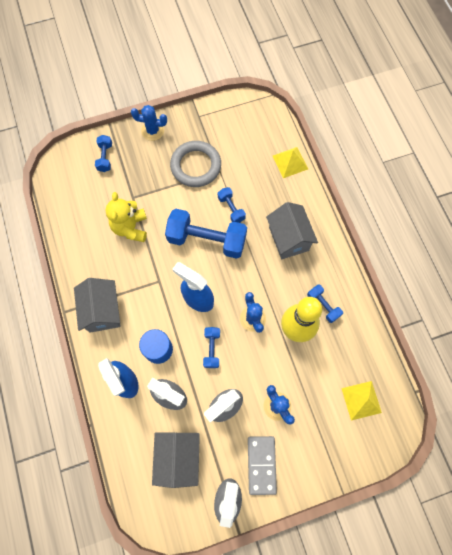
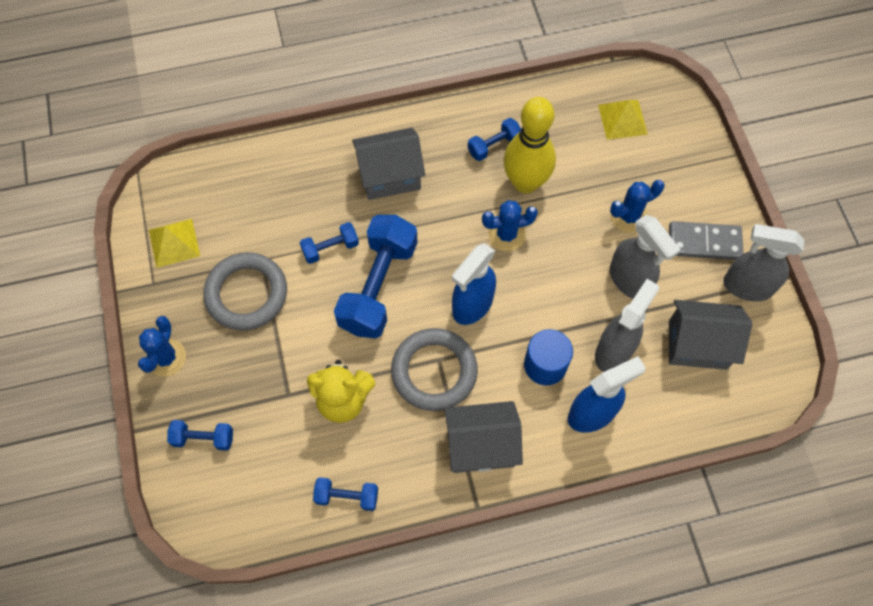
camera: 85 degrees left, 5 degrees down
(150, 279) = (434, 371): none -> grey ring
(212, 349) = (548, 291): blue dumbbell -> blue dumbbell (347, 496)
(290, 162) = (264, 160): yellow pyramid -> yellow pyramid (174, 242)

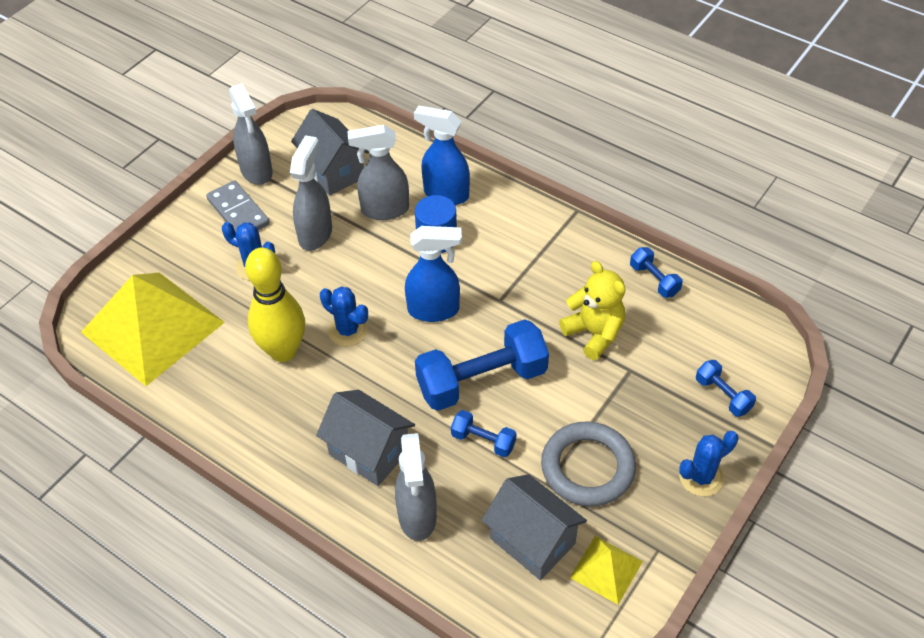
camera: 130 degrees left, 15 degrees down
(316, 169) = (417, 516): none -> grey spray bottle
(434, 371) = (511, 296): grey ring -> none
(481, 446) = (535, 235): grey house -> grey house (532, 541)
(493, 145) = (263, 398): blue dumbbell -> none
(622, 119) = (152, 327): yellow pyramid -> yellow pyramid, size x2.20

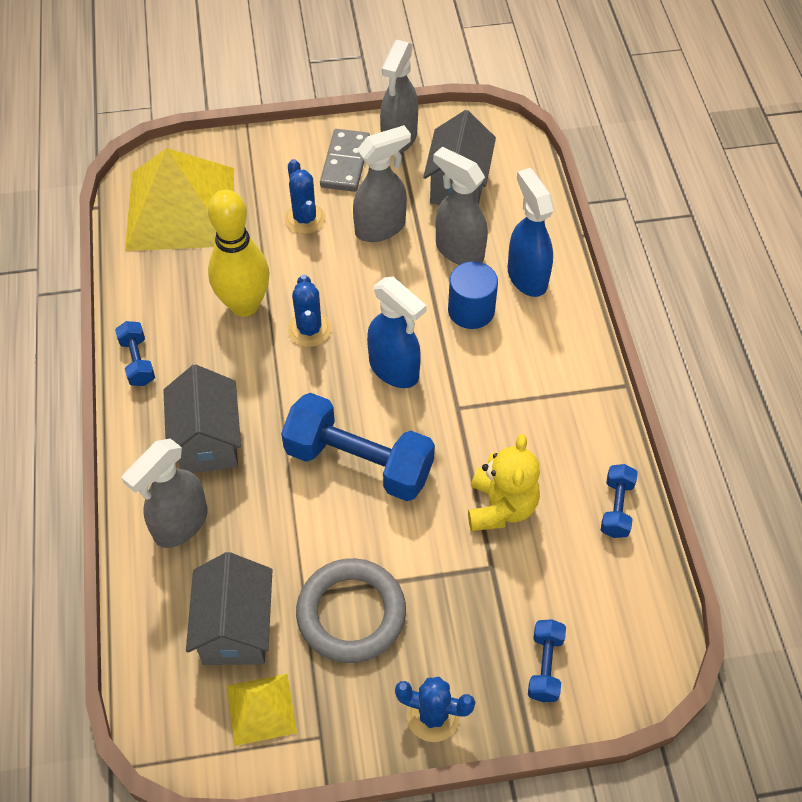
camera: 45 degrees right, 5 degrees up
(483, 441) = (299, 512): blue dumbbell -> blue dumbbell (137, 361)

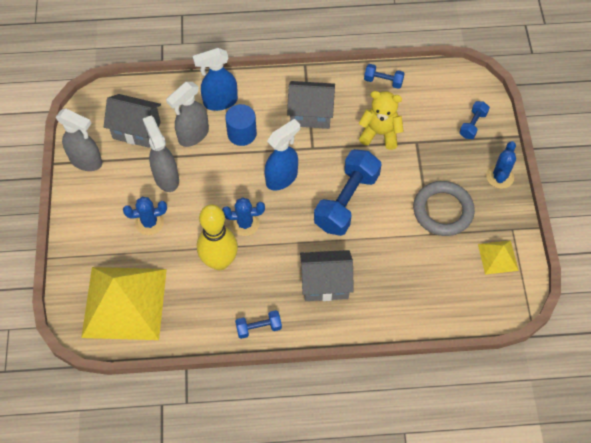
camera: 85 degrees left, 5 degrees up
(180, 525) = (383, 299): grey spray bottle -> none
(236, 628) = (451, 269): grey house -> grey house (310, 114)
(345, 163) = (102, 195): grey domino -> none
(545, 666) = (472, 125): blue dumbbell -> blue dumbbell turned 75 degrees counterclockwise

